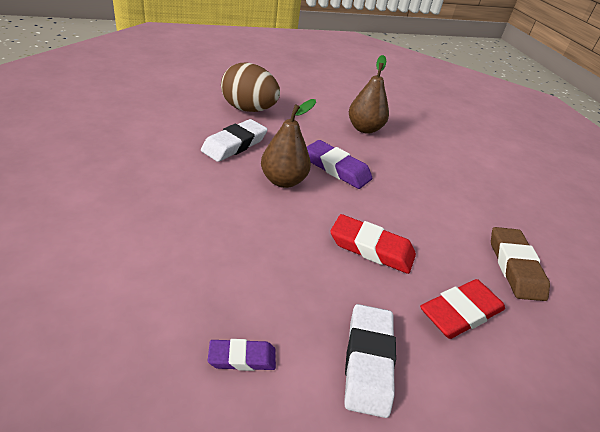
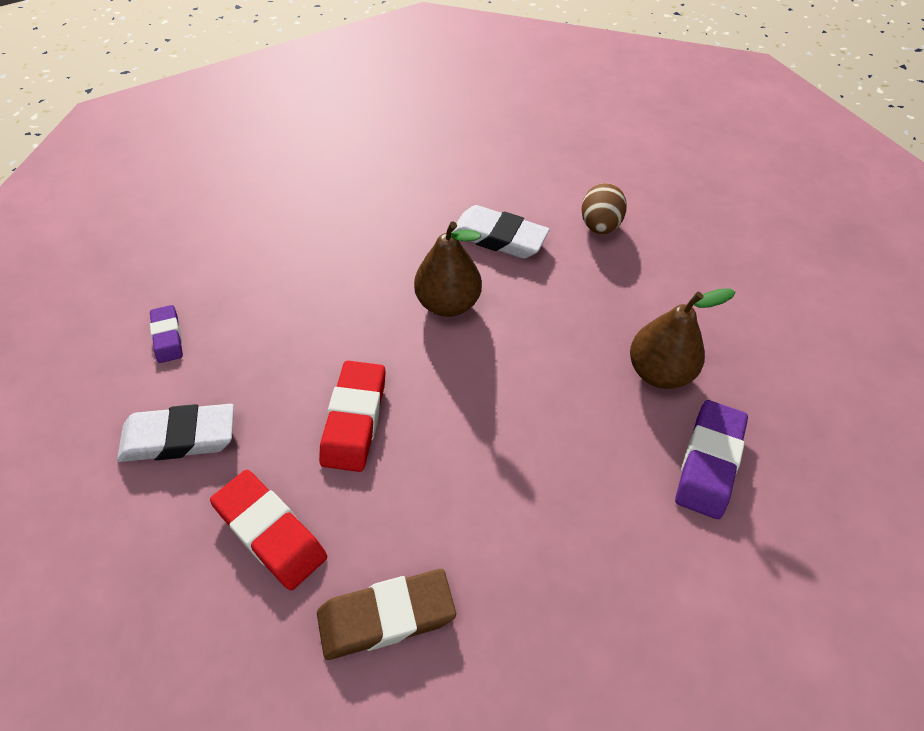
camera: 80 degrees right, 15 degrees up
(248, 109) = (599, 225): brown egg -> brown egg, size x0.63
(337, 168) = (513, 354): purple eraser -> purple eraser (709, 462)

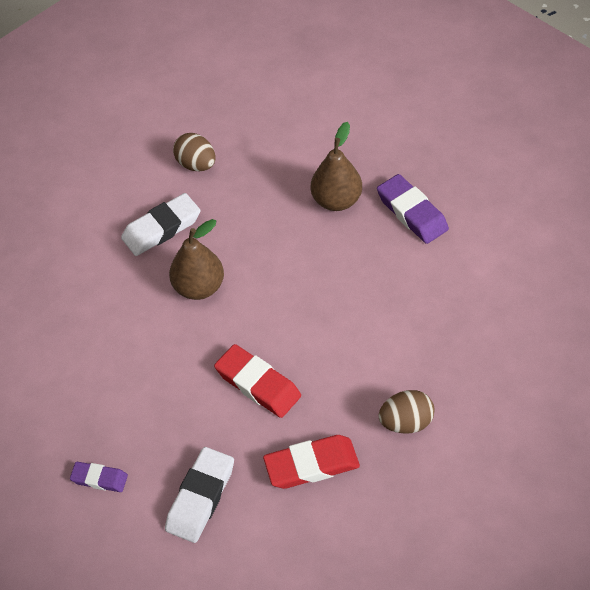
camera: 55 degrees left, 0 degrees up
(386, 616) = (406, 422): brown eraser -> brown egg

